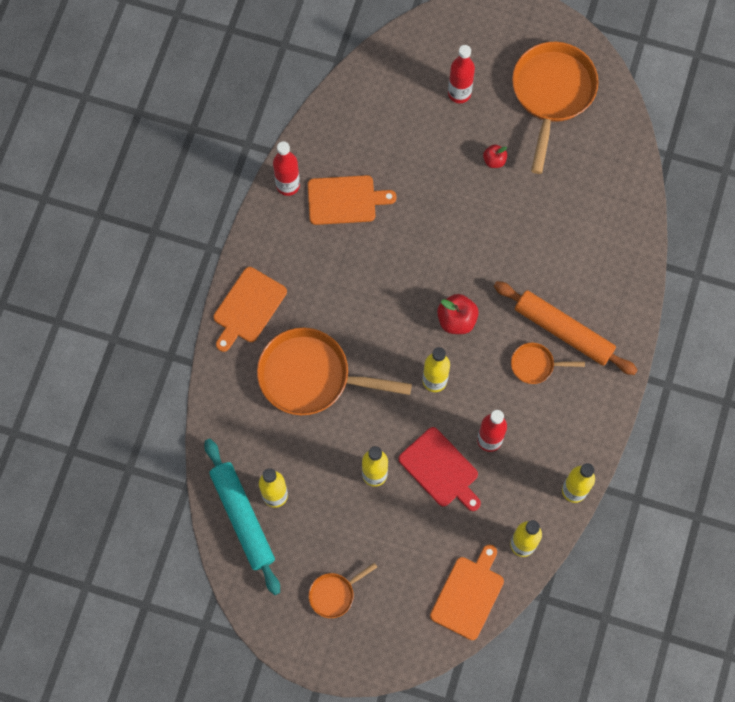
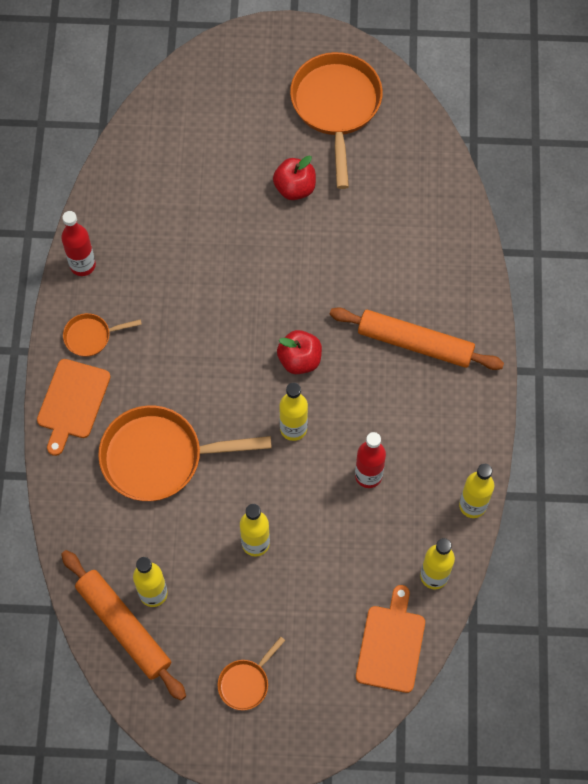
camera: 15 degrees left, 5 degrees down
(242, 518) = (124, 627): turquoise rolling pin -> orange rolling pin
(345, 200) = (148, 266): orange cutting board -> none
(440, 469) = (325, 520): red cutting board -> none
(459, 93) = (239, 129): red bottle -> none
(494, 160) = (295, 188): red apple -> red apple, size x1.65
(535, 365) = (395, 385): orange pan -> orange pan (91, 336)

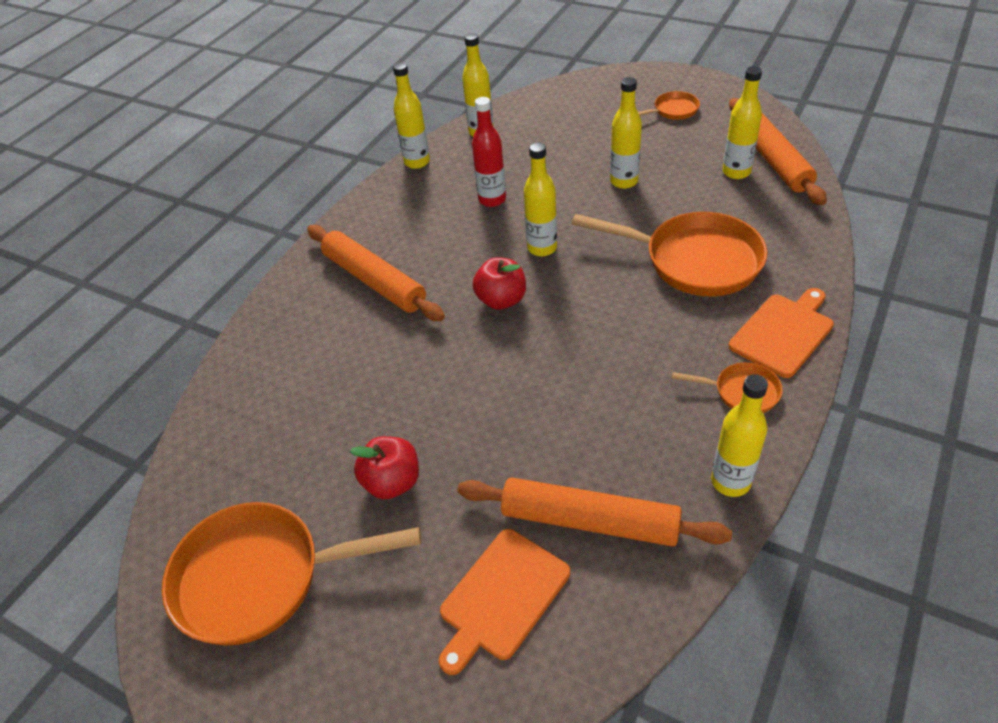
camera: 150 degrees left, 20 degrees down
(82, 265) = (730, 482): red bottle -> yellow bottle
(160, 208) = (590, 521): none -> orange rolling pin
(336, 107) = (260, 578): orange pan -> orange pan turned 60 degrees clockwise
(391, 645) = (542, 106): orange cutting board -> orange cutting board (502, 597)

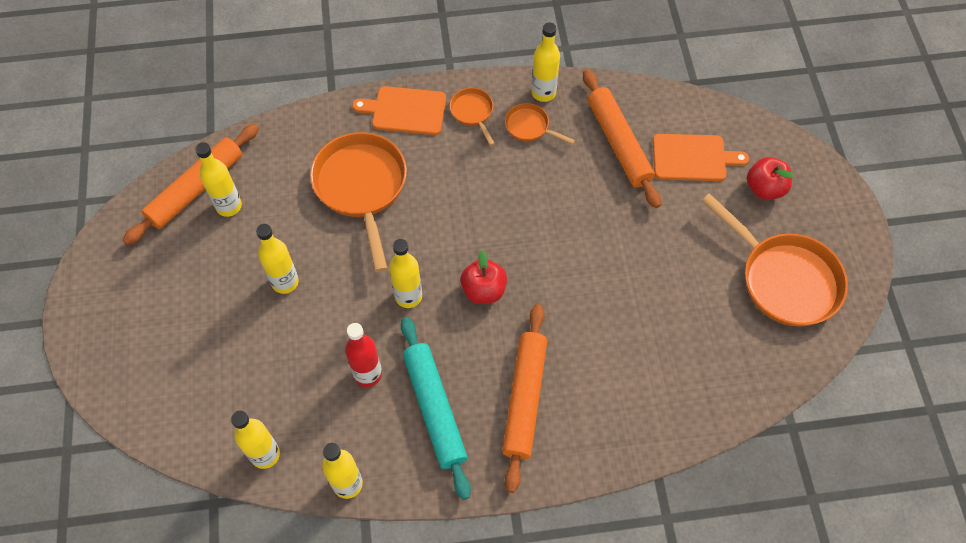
camera: 130 degrees left, 15 degrees up
(392, 482) = (675, 255): red apple -> red apple (764, 188)
(424, 225) = (435, 409): none -> turquoise rolling pin
(673, 111) = (147, 296): orange pan -> orange pan (530, 127)

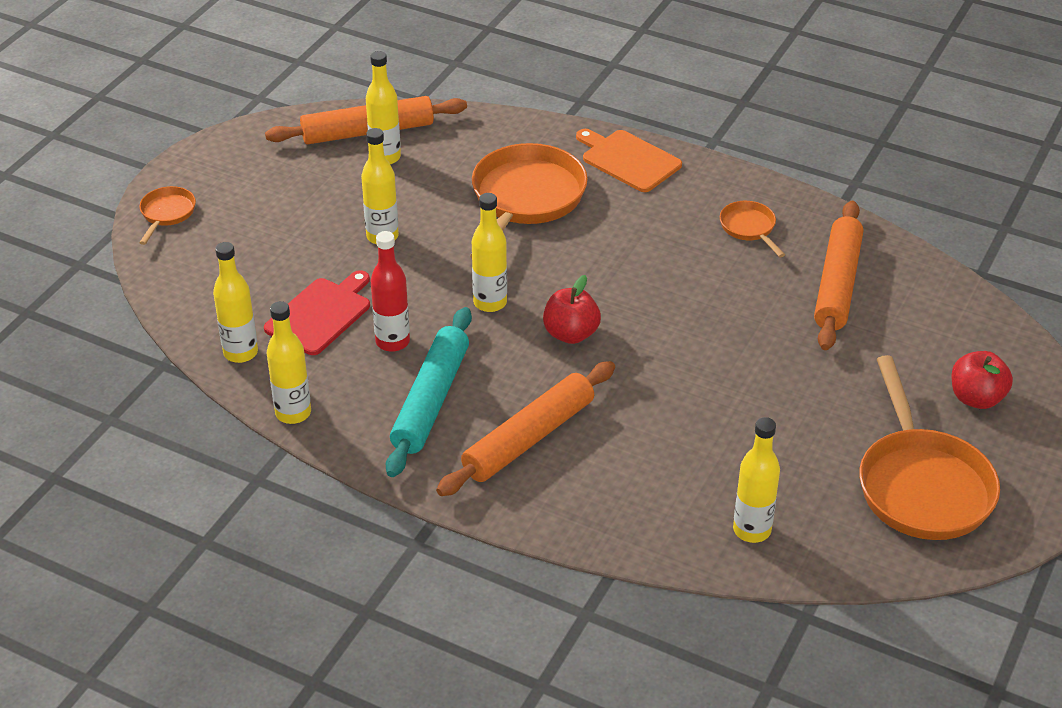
camera: 35 degrees right, 20 degrees down
(296, 382) = (321, 314): none -> red cutting board
(473, 112) = (698, 191): orange pan -> orange pan (167, 214)
(543, 93) = (791, 207): yellow bottle -> yellow bottle (752, 530)
(693, 158) = (913, 334): orange cutting board -> none

